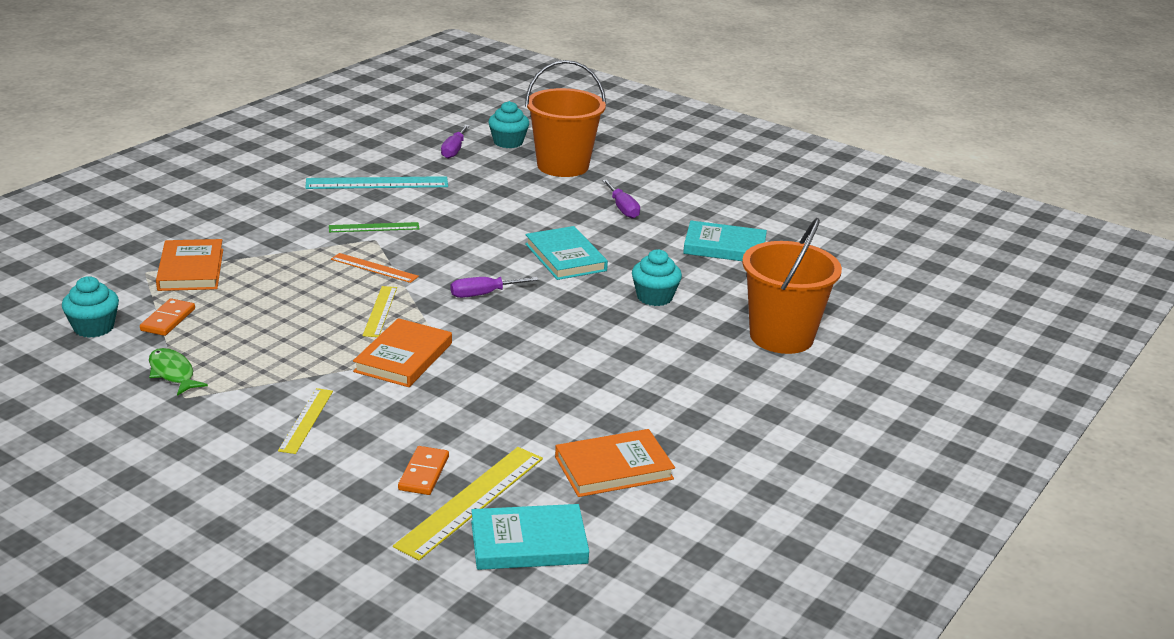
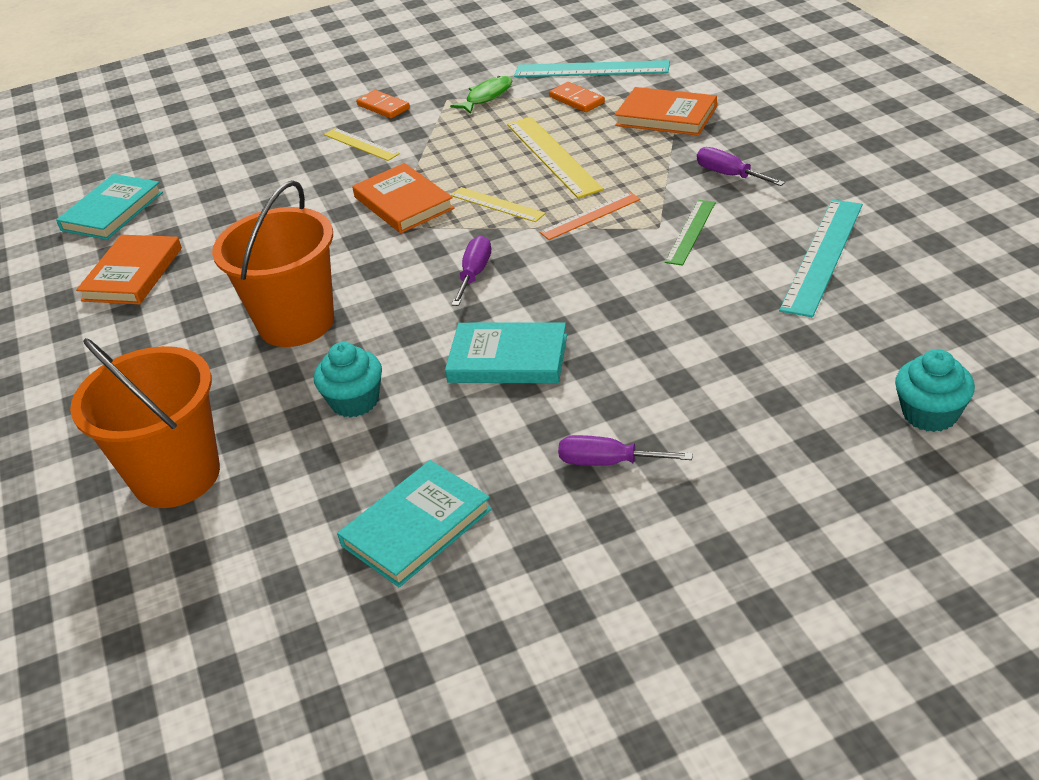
camera: 130 degrees right, 10 degrees up
(94, 327) = (591, 69): turquoise cupcake -> turquoise ruler
(173, 373) = (487, 97): green fish -> green fish turned 45 degrees counterclockwise
(423, 473) = (238, 183): orange domino -> orange domino (383, 107)
(454, 150) = (915, 347): purple screwdriver -> purple screwdriver (729, 175)
(471, 501) = (183, 197): yellow ruler -> yellow ruler (553, 156)
(563, 166) = (802, 448): orange bucket -> orange bucket (296, 323)

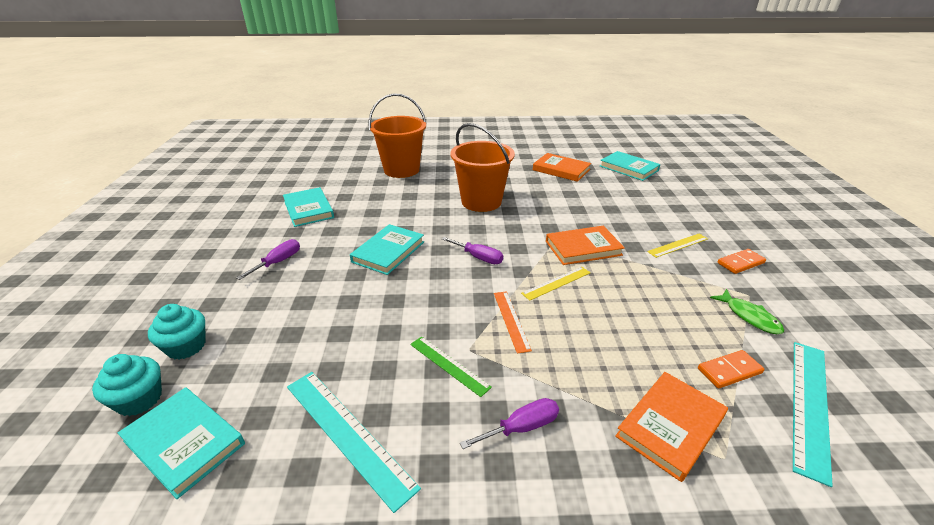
camera: 105 degrees right, 5 degrees down
(355, 401) = (404, 208): turquoise cupcake -> turquoise cupcake (186, 346)
(553, 156) = (617, 326): yellow ruler -> none
(930, 344) = (184, 442): none -> turquoise book

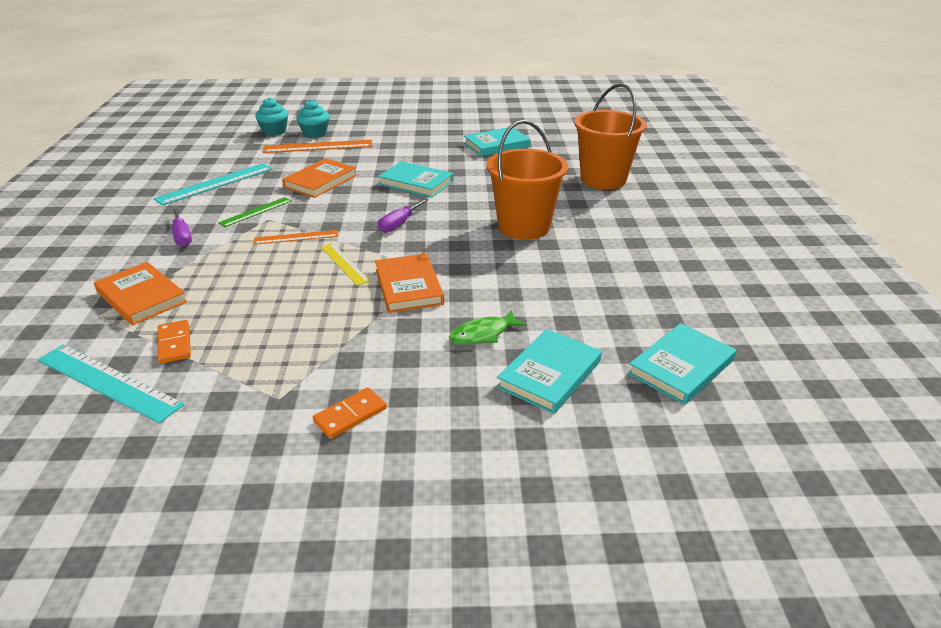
camera: 90 degrees right, 0 degrees up
(184, 442) = (236, 146): turquoise book -> turquoise book (549, 374)
(244, 336) = (318, 146): none -> orange ruler
(278, 262) = (406, 144): purple screwdriver -> none
(561, 170) = (646, 292): orange book -> orange book (320, 181)
(678, 245) = (406, 365): yellow ruler -> none
(740, 263) = (350, 415): orange domino -> orange domino turned 75 degrees clockwise
(749, 317) = (240, 384): green fish -> green fish (483, 334)

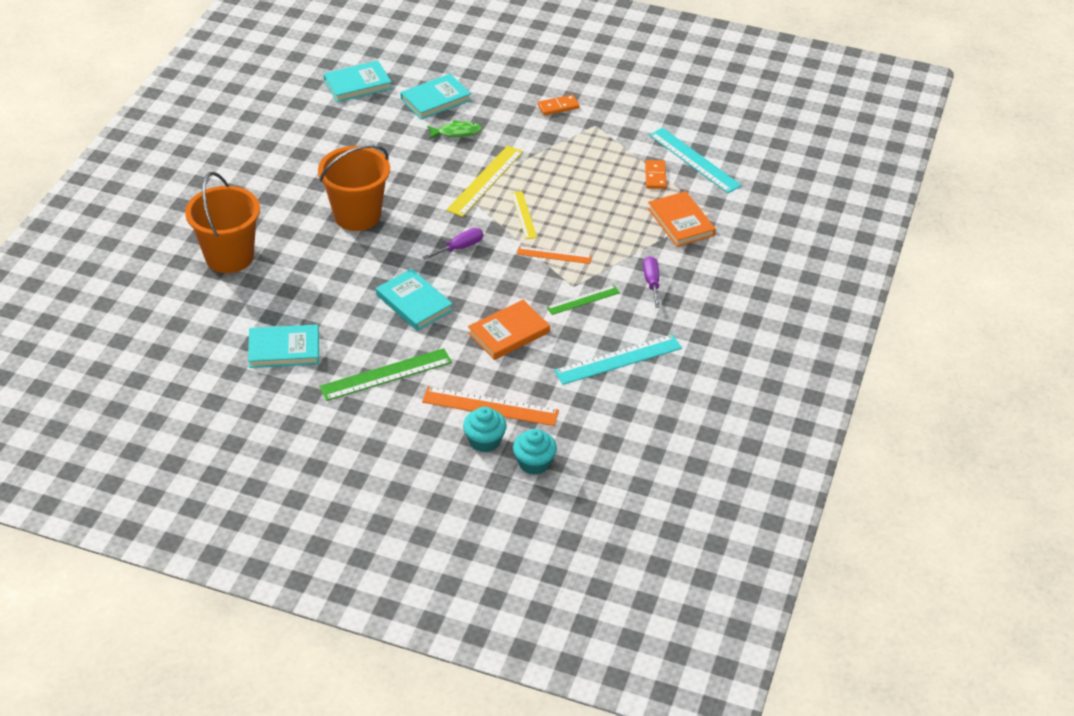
camera: 160 degrees left, 10 degrees up
(408, 147) = (386, 374): none -> green ruler
(409, 287) = (485, 180): orange book -> yellow ruler

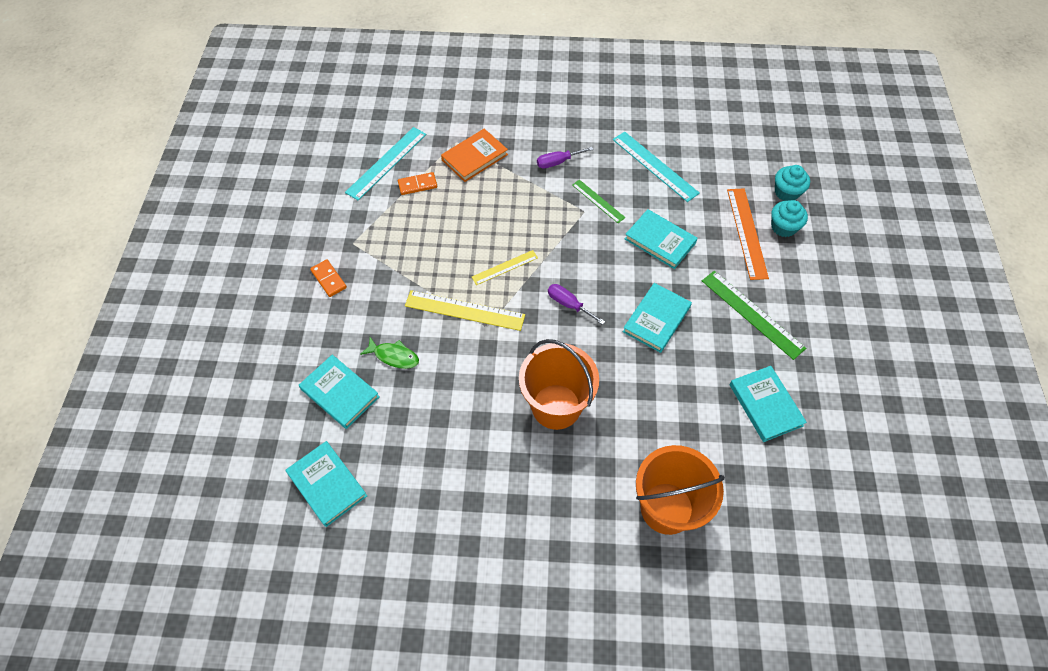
camera: 105 degrees left, 15 degrees up
(457, 132) = (394, 356): green fish -> green fish turned 135 degrees clockwise
(509, 333) = (660, 241): orange book -> turquoise book
(554, 255) = (551, 233): orange ruler -> none

